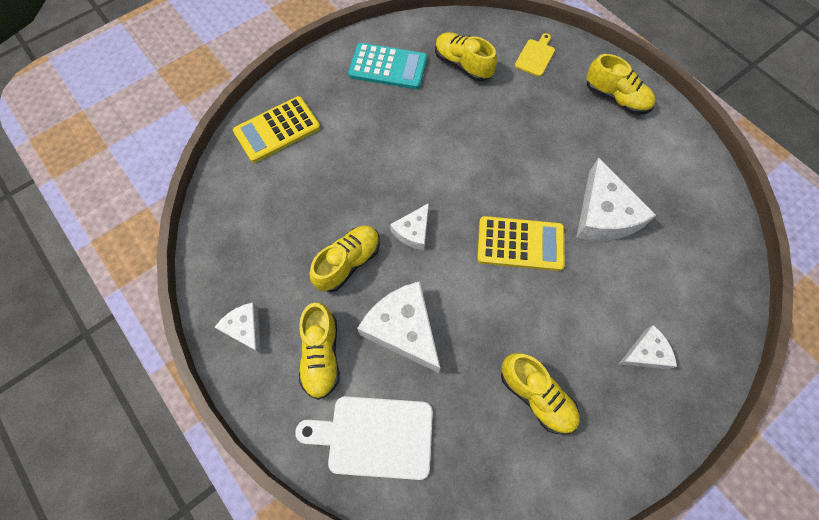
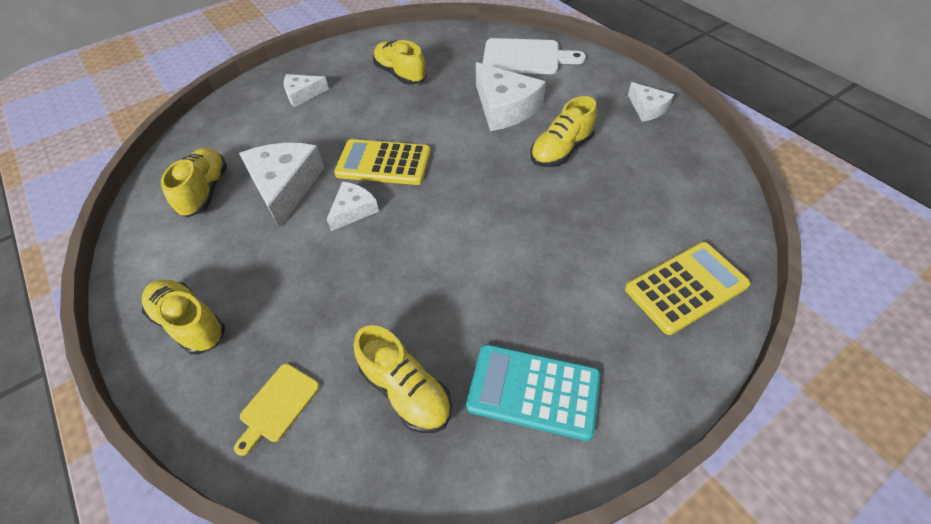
camera: 175 degrees left, 15 degrees down
(321, 355) = (574, 94): yellow shoe -> yellow shoe (205, 191)
(413, 231) = (494, 174): white cheese -> white cheese (353, 210)

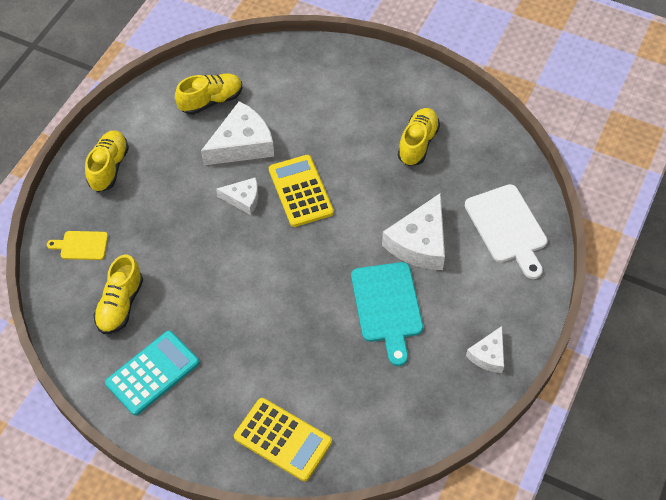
camera: 60 degrees right, 5 degrees up
(302, 94) = (347, 91): white cheese -> none
(533, 391) = (152, 373): turquoise calculator -> turquoise calculator turned 60 degrees clockwise
(561, 150) = (387, 307): yellow shoe -> turquoise cutting board

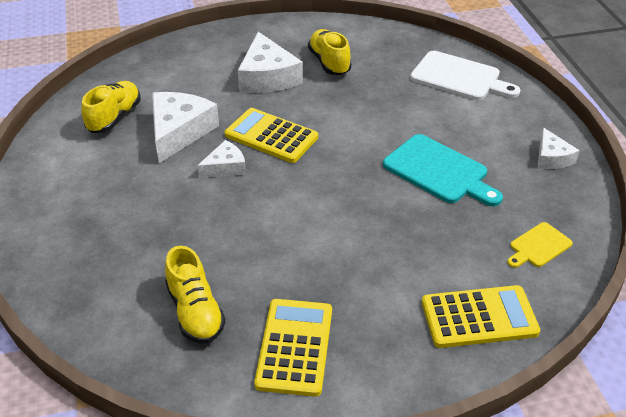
camera: 40 degrees left, 15 degrees down
(81, 245) = (96, 289): yellow cutting board -> yellow cutting board (538, 246)
(109, 167) = (60, 212): yellow shoe -> none
(152, 373) = (294, 347): turquoise calculator -> yellow calculator
(419, 243) = (409, 119): white cheese -> white cheese (267, 77)

